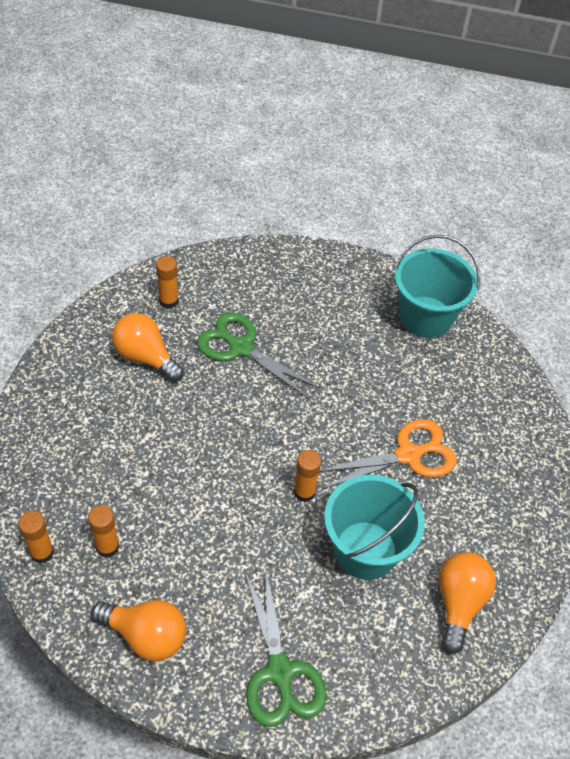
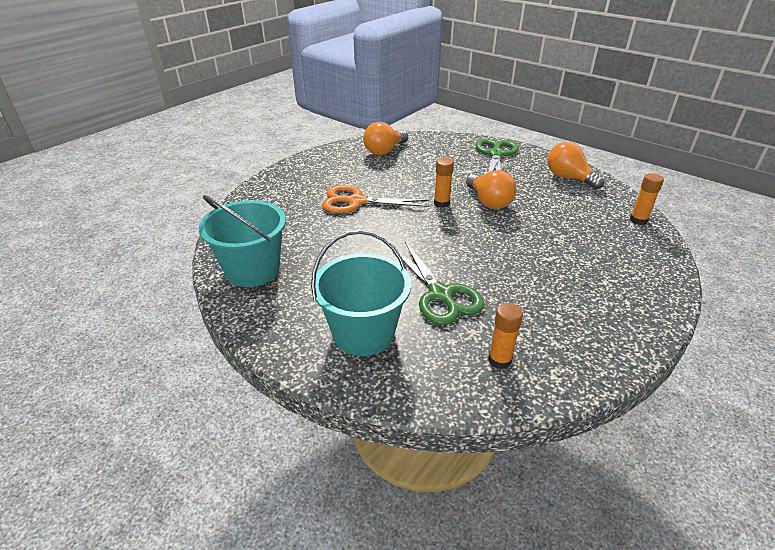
camera: 150 degrees left, 15 degrees down
(107, 547) = (590, 212): orange glue stick -> none
(146, 357) = (539, 313): orange light bulb -> orange light bulb (489, 202)
(365, 550) = (420, 175): turquoise bucket -> turquoise bucket (363, 333)

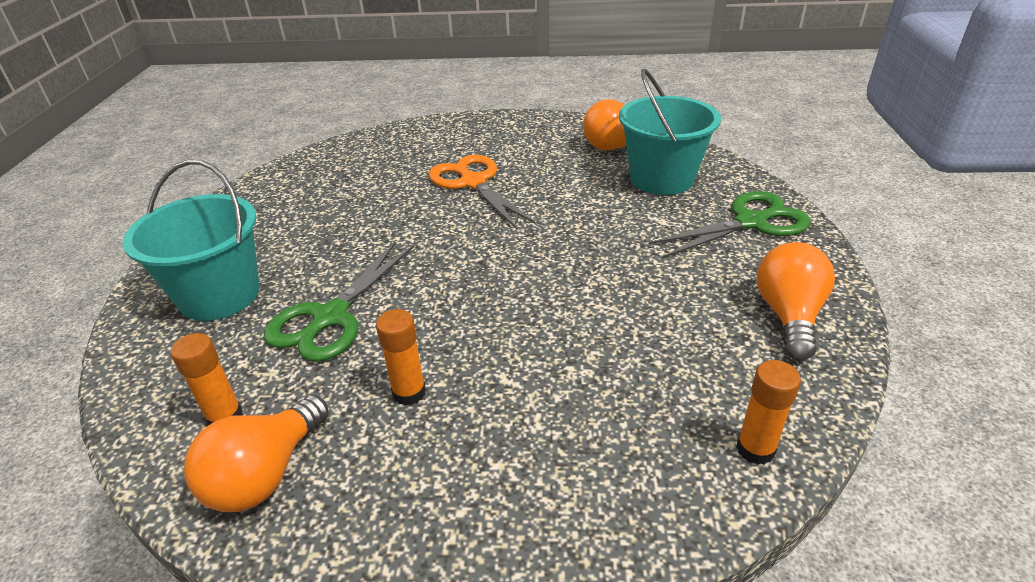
camera: 55 degrees right, 0 degrees up
(252, 270) = (282, 189): turquoise bucket -> turquoise bucket (662, 179)
(441, 203) = (543, 236): orange glue stick -> orange glue stick (409, 392)
(489, 202) = (597, 269): orange light bulb -> orange light bulb (265, 474)

